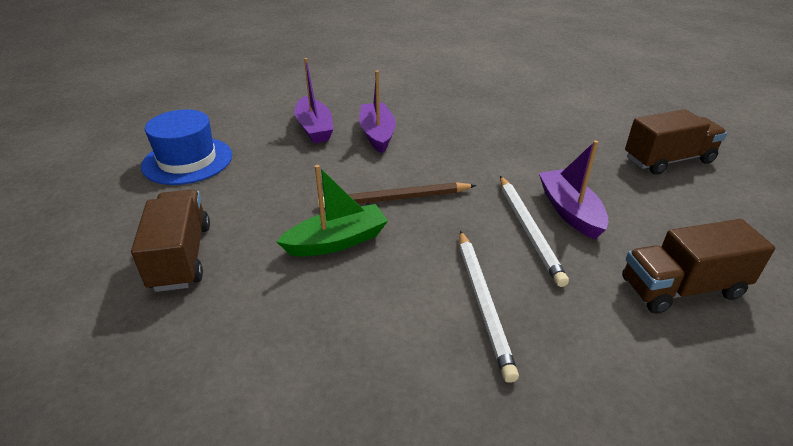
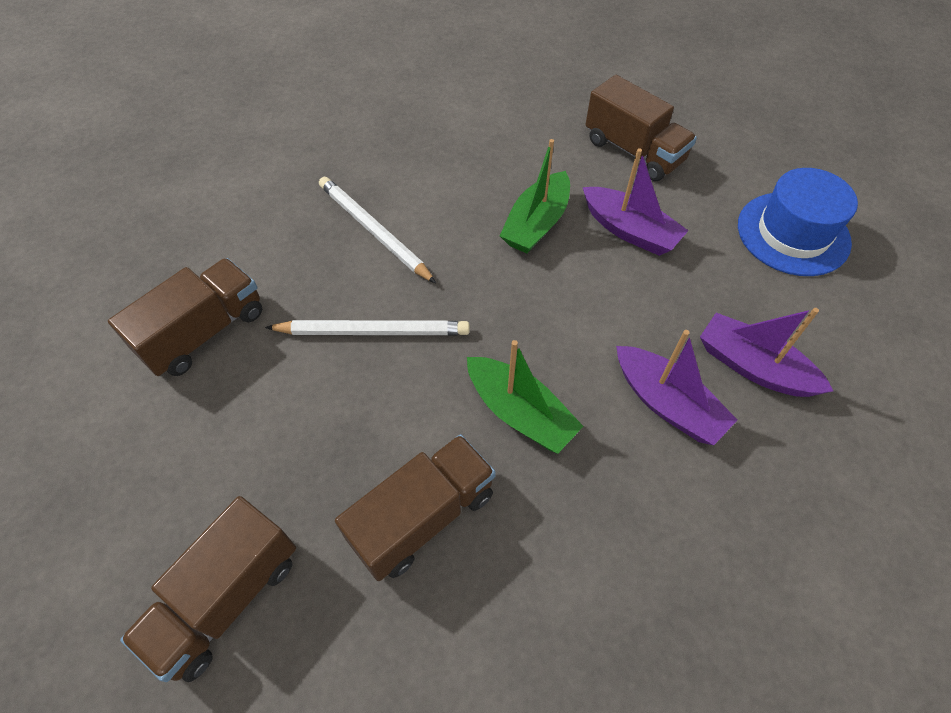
camera: 145 degrees right, 20 degrees up
(394, 199) = (535, 299): brown pencil -> none
(460, 159) = (520, 412): none -> green boat
(529, 230) = (373, 331): white pencil -> white pencil turned 135 degrees clockwise
(546, 148) = (422, 517): none -> brown truck
(570, 211) = (340, 386): purple boat -> purple boat (629, 230)

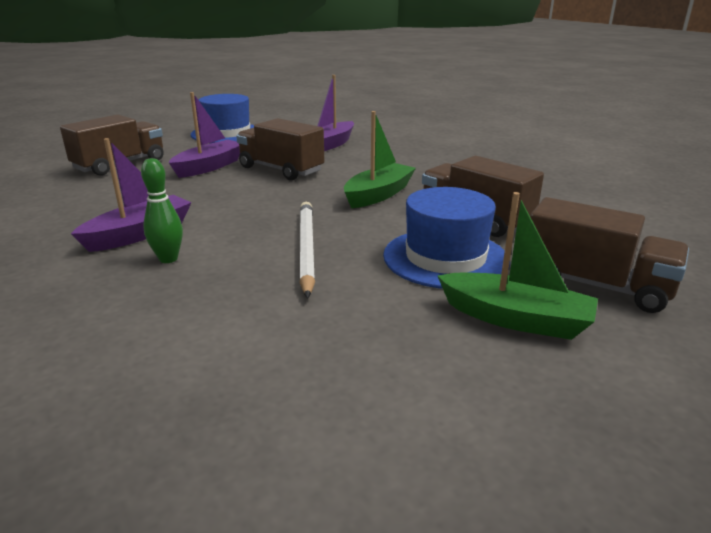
camera: 95 degrees left, 30 degrees down
(204, 332) = (311, 350): brown truck -> brown truck (281, 170)
(325, 457) = (445, 258): none -> blue hat
(373, 231) = (168, 259): white pencil -> green bowling pin
(536, 224) = (189, 193): green boat -> green boat (515, 319)
(667, 403) = (360, 161): purple boat -> purple boat (139, 234)

